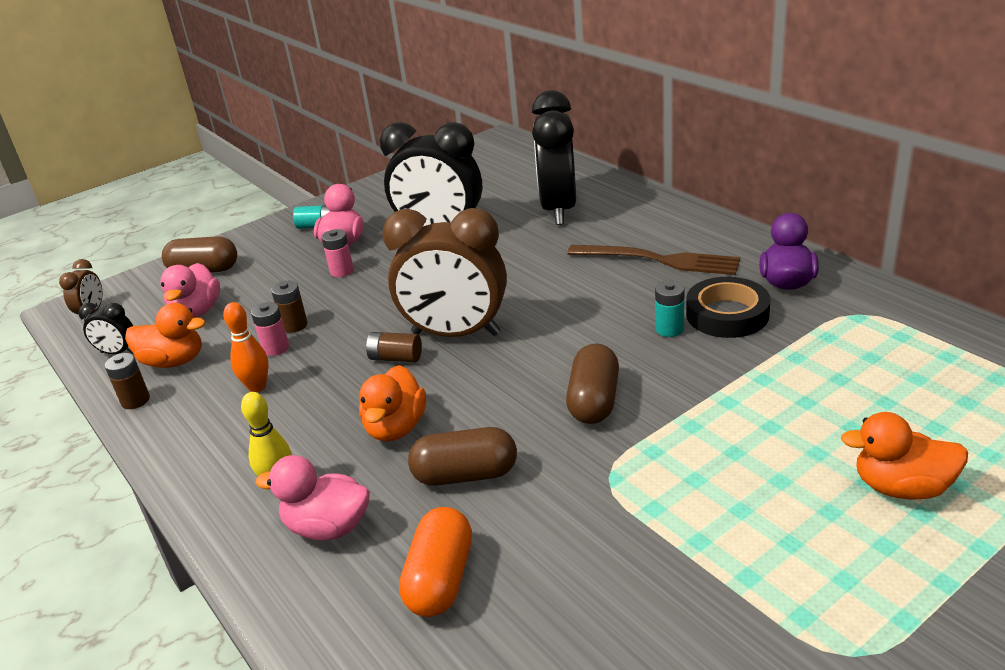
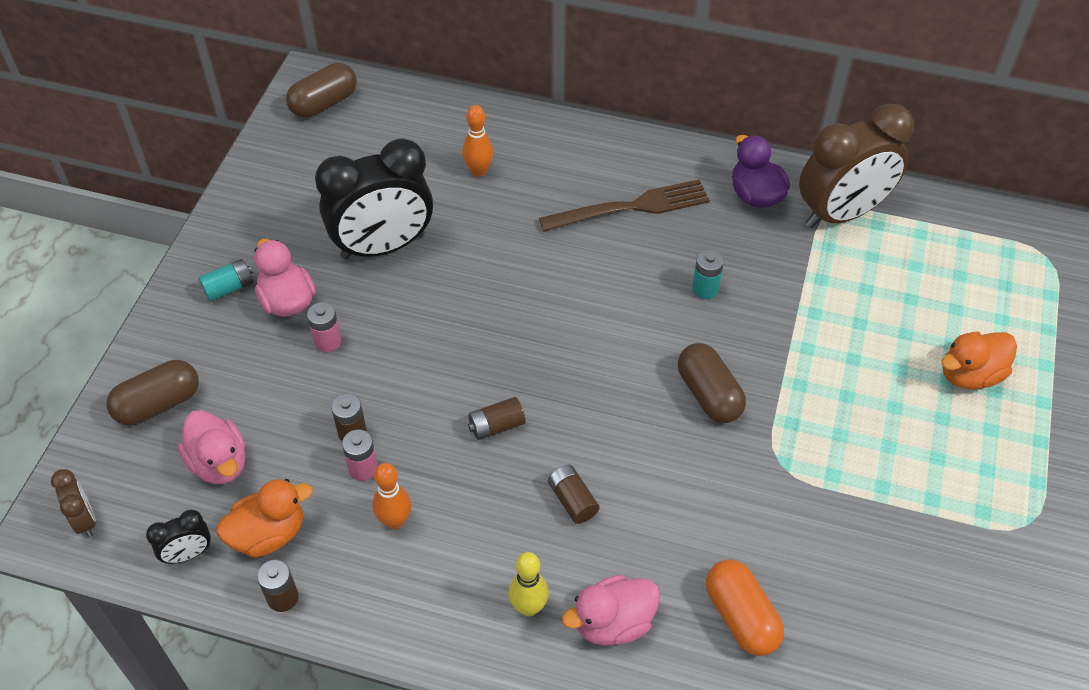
camera: 40 degrees left, 20 degrees up
(396, 428) = (572, 500): orange duck -> brown battery
(456, 334) = (526, 373): brown clock -> brown clock (841, 213)
(465, 475) = (674, 517): brown capsule -> brown capsule (324, 103)
(558, 210) = (479, 171): black clock -> orange bowling pin
(727, 314) = (737, 253): black tape -> none

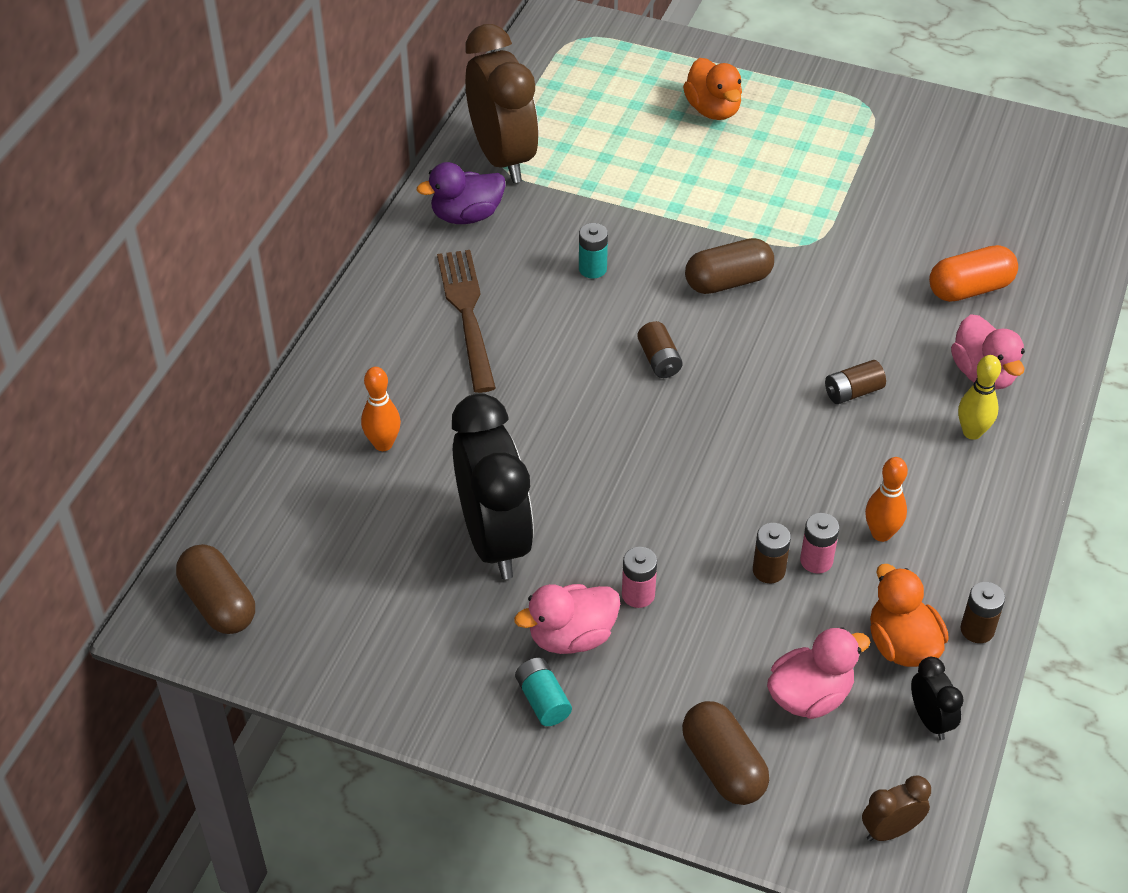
camera: 85 degrees left, 5 degrees down
(496, 426) = (762, 446): brown battery -> brown battery (659, 360)

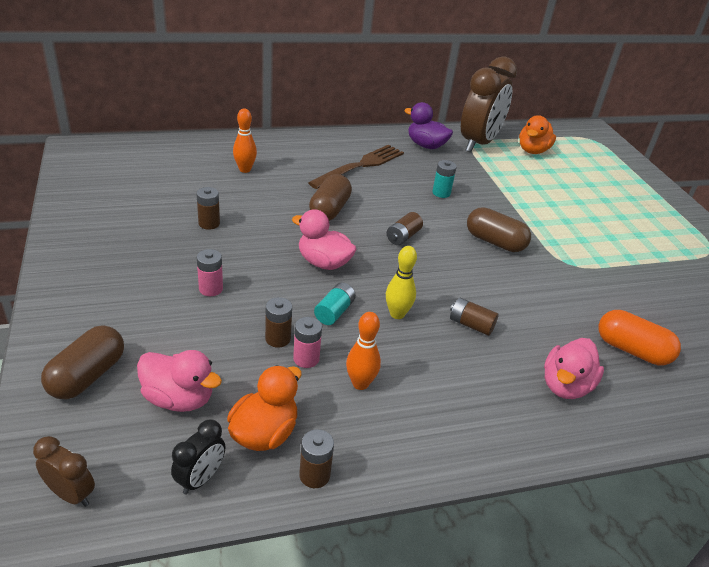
camera: 50 degrees right, 10 degrees down
(219, 603) = (98, 158): brown capsule -> brown capsule (329, 210)
(494, 540) = (209, 223): black clock -> brown battery
(543, 700) = (98, 279): turquoise battery -> turquoise battery (334, 312)
(571, 637) = (157, 274): pink duck -> pink duck (323, 263)
(713, 110) = (613, 194): orange duck -> orange duck (532, 151)
(972, 432) = (504, 400): yellow bowling pin -> yellow bowling pin (397, 314)

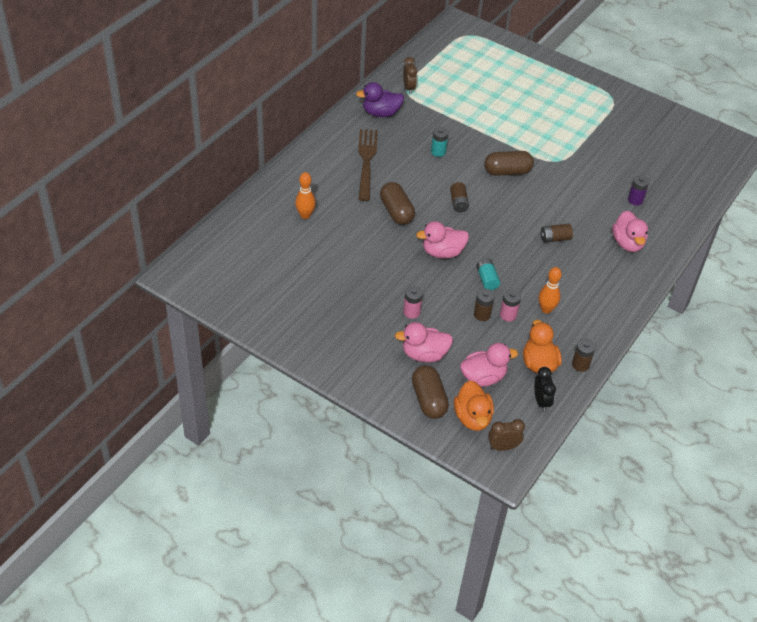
camera: 40 degrees left, 10 degrees up
(158, 332) = (424, 354): none -> pink duck
(209, 223) = (347, 272): brown battery -> none
(397, 314) = (516, 258): yellow bowling pin -> none
(478, 143) = (409, 88): brown clock -> brown clock, size x0.44
(532, 151) = (446, 73): orange duck -> orange duck (472, 417)
(632, 350) = (635, 200): orange capsule -> purple battery

